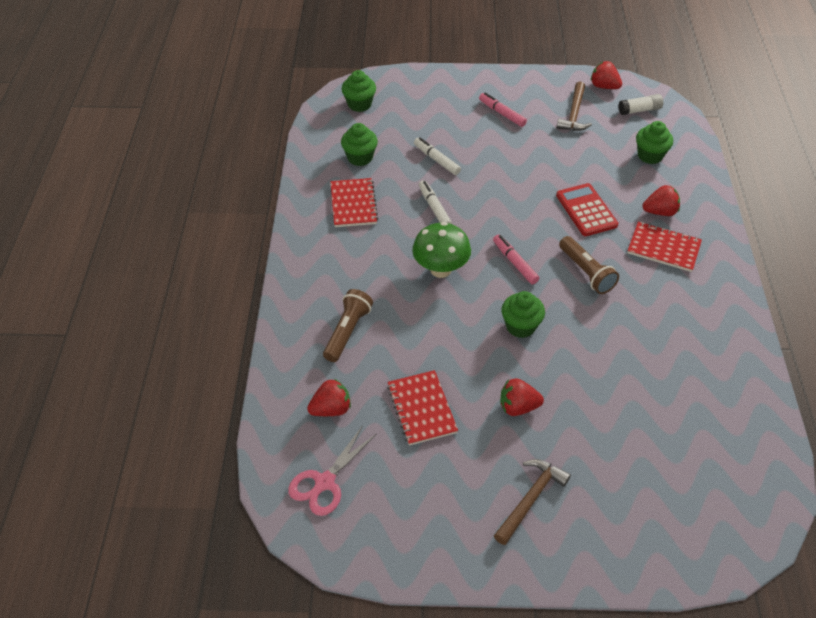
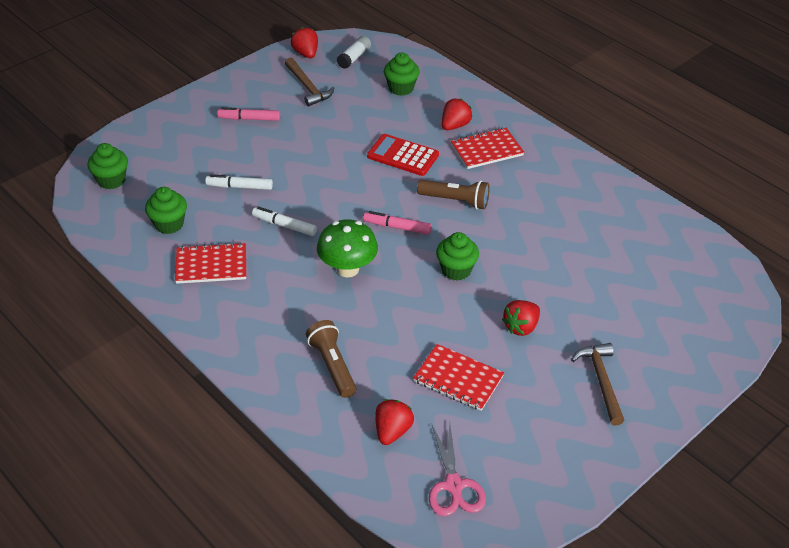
camera: 45 degrees left, 5 degrees down
(353, 204) = (211, 265): red notebook -> red notebook turned 45 degrees counterclockwise
(604, 86) = (306, 54): red strawberry -> red strawberry turned 75 degrees clockwise

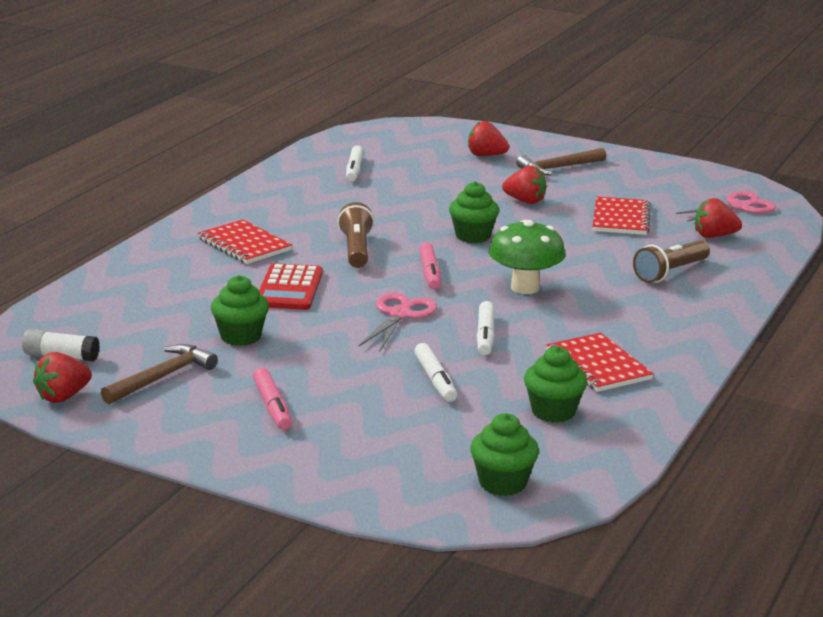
camera: 110 degrees left, 20 degrees down
(337, 195) = (400, 315): none -> pink scissors
(401, 88) = (131, 311): green cupcake -> green cupcake (240, 336)
(455, 125) = (203, 267): red strawberry -> red strawberry (486, 155)
(629, 240) = (354, 170): none -> white marker

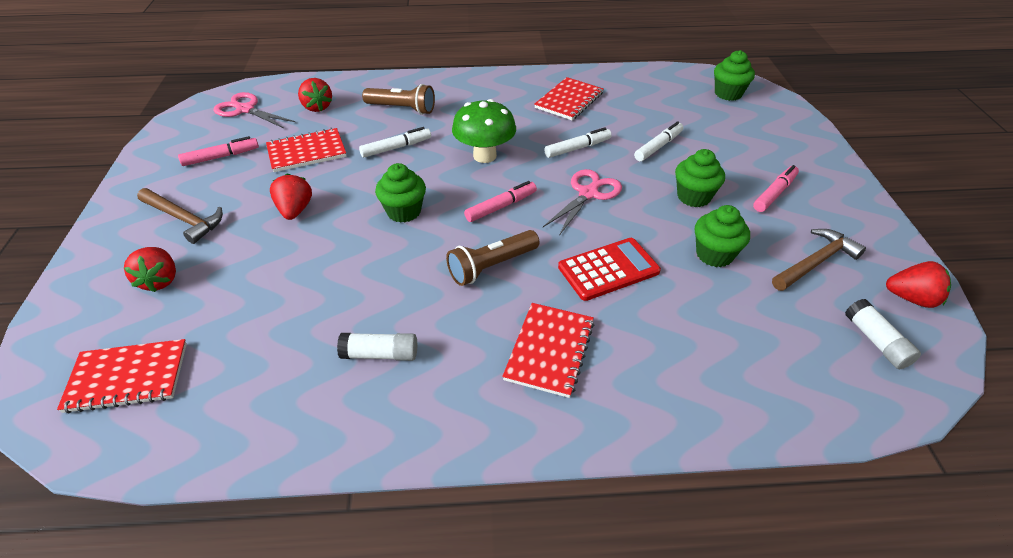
camera: 120 degrees left, 20 degrees up
(163, 377) = (816, 262): brown hammer -> brown hammer turned 135 degrees clockwise
(319, 199) = (380, 354): none -> white glue stick
(354, 170) = (260, 370): white marker -> white marker (396, 148)
(398, 142) = (127, 377): none -> red notebook
(400, 315) = (588, 193): pink scissors -> pink scissors turned 135 degrees clockwise
(553, 411) = (640, 99): green cupcake -> green cupcake (693, 197)
(648, 188) = (221, 157): none -> pink marker

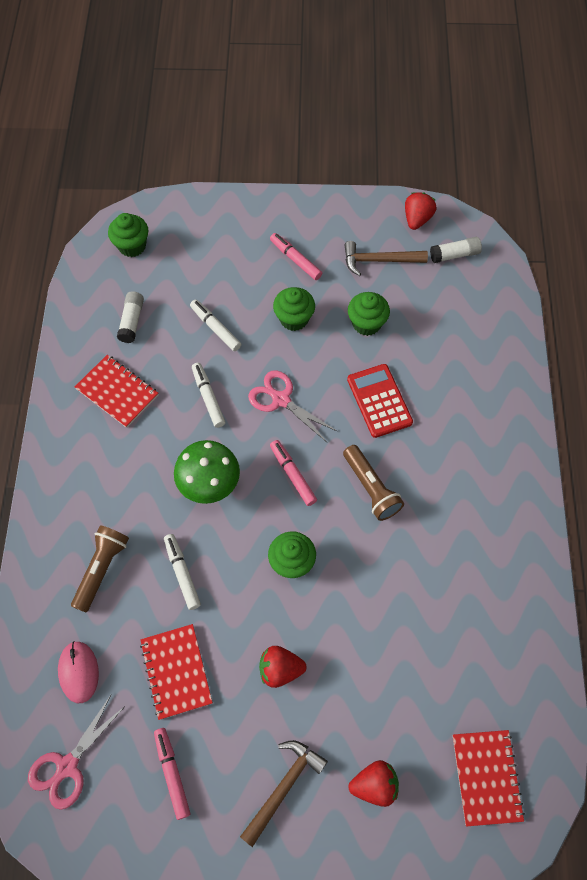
camera: 85 degrees left, 20 degrees up
(317, 107) = (79, 672): red strawberry -> pink mouse
(380, 354) = (463, 575): white glue stick -> white glue stick (132, 321)
(549, 350) = (460, 454): red notebook -> none
(816, 262) = (378, 260): brown hammer -> brown hammer turned 60 degrees counterclockwise

